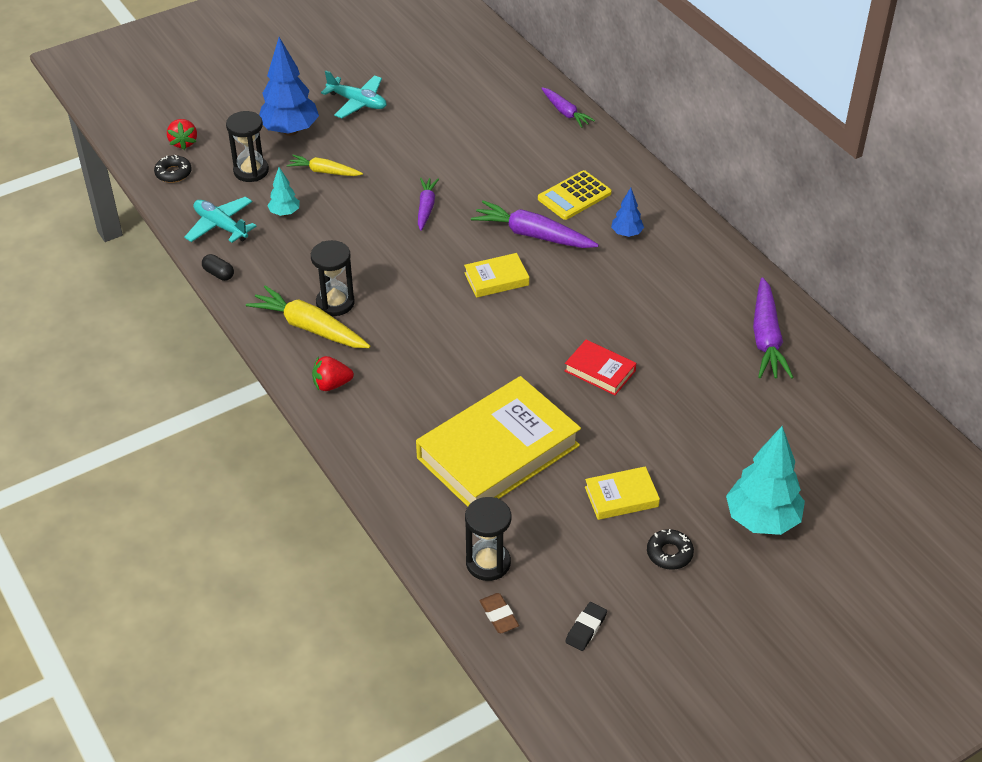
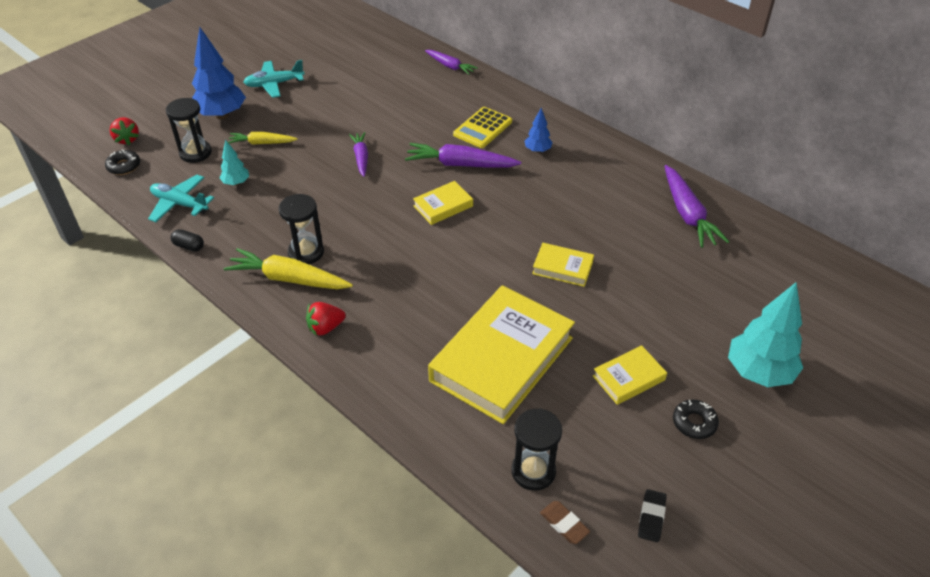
camera: 15 degrees left, 0 degrees up
(357, 102) = (274, 84): turquoise plane -> turquoise plane turned 150 degrees clockwise
(600, 371) = (562, 268): red book -> yellow book

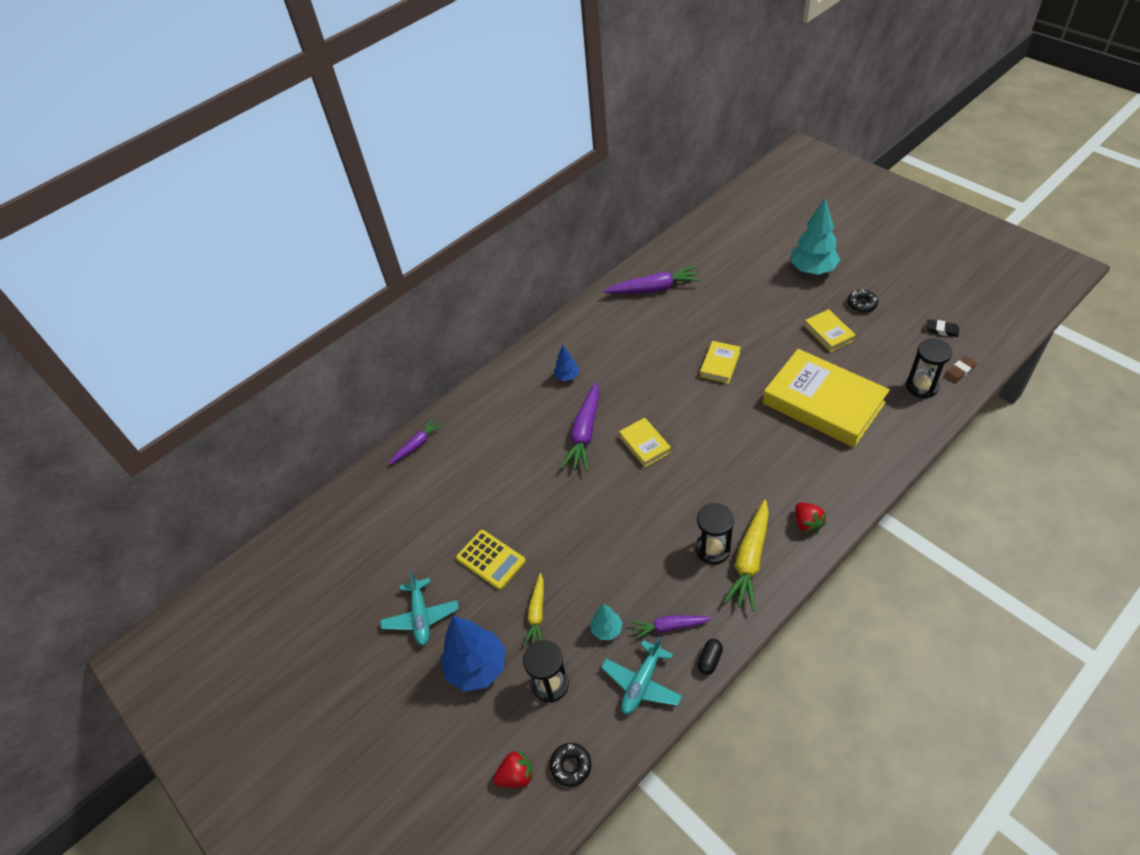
camera: 80 degrees left, 5 degrees up
(361, 158) = (569, 515): purple carrot -> purple carrot (669, 627)
(483, 128) = (529, 416): yellow calculator -> yellow calculator (491, 560)

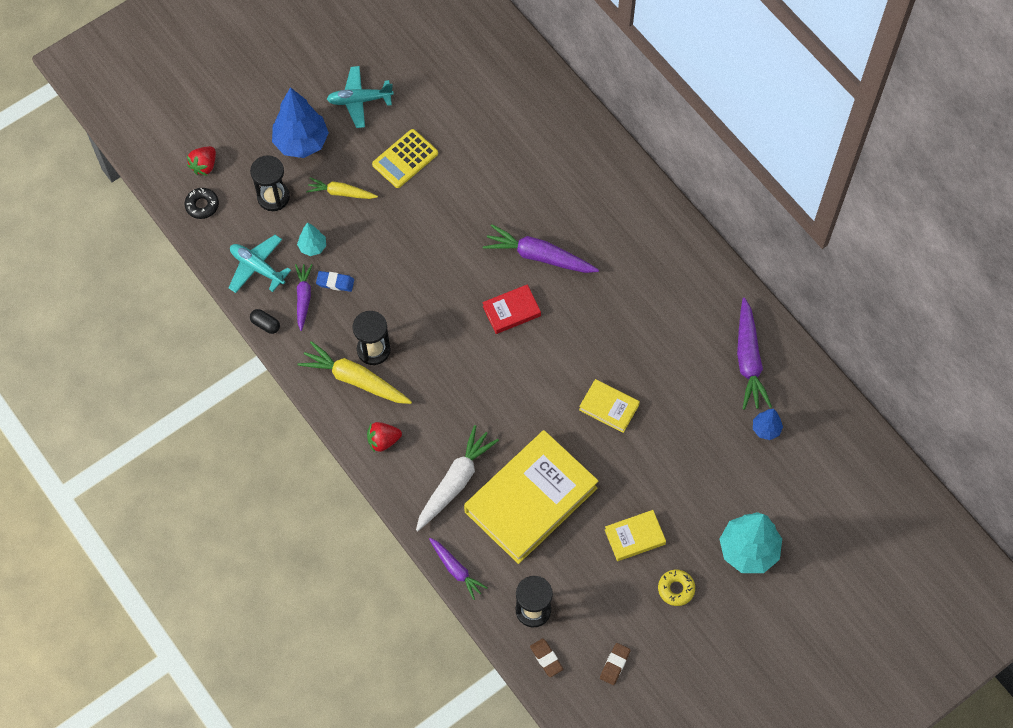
camera: 90 degrees right, 15 degrees up
(417, 445) = (556, 98): purple carrot -> purple carrot (456, 569)
(516, 775) = (204, 166): red strawberry -> red strawberry turned 45 degrees clockwise
(567, 377) = (622, 248): blue tree -> blue tree (766, 429)
(645, 444) = (511, 311): yellow book -> red book
(645, 599) = (335, 282): none -> blue eraser
(828, 459) = (455, 482): none -> white carrot
(861, 304) = (676, 589): black donut -> yellow donut
(941, 330) = (615, 664): black eraser -> brown eraser

